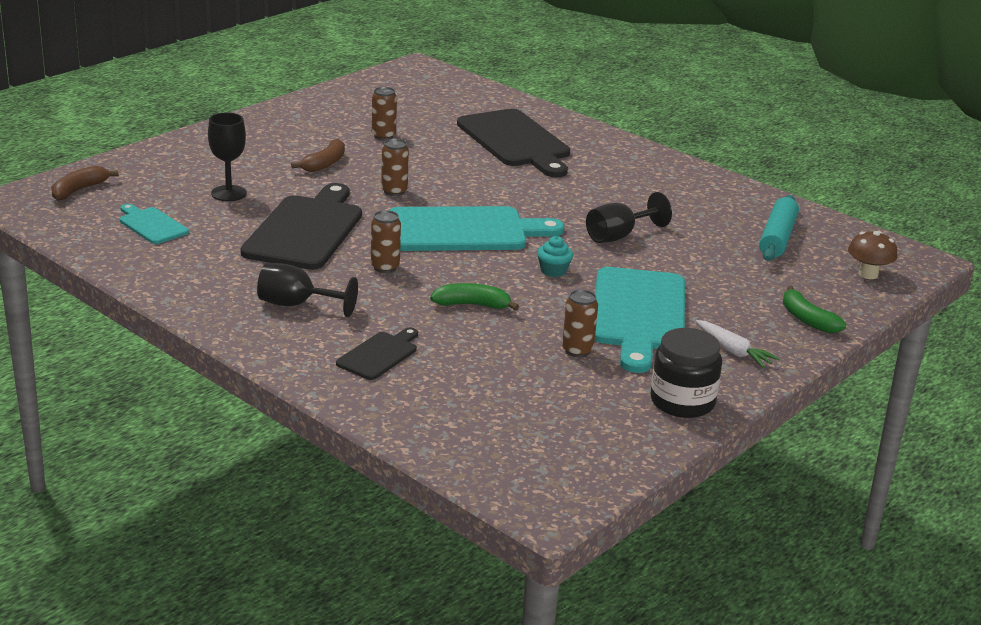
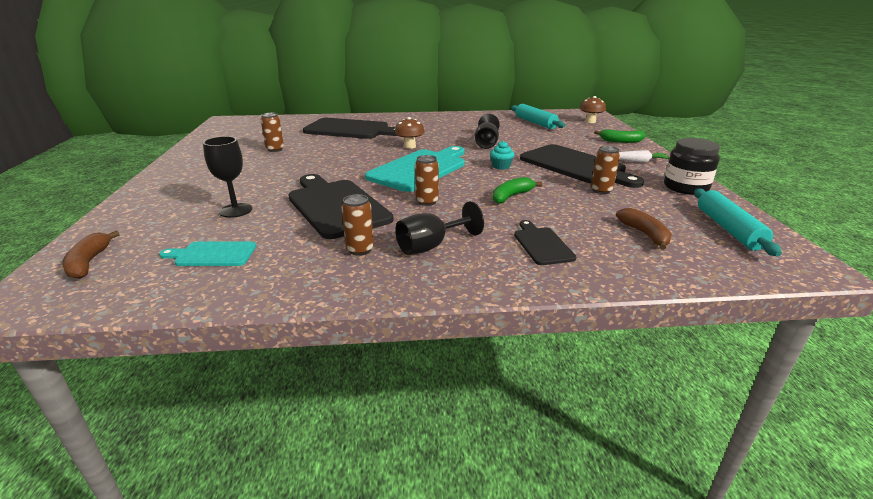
camera: 45 degrees left, 0 degrees up
(324, 164) = (268, 172): brown banana -> brown banana (645, 234)
(394, 191) = (341, 168): brown can -> brown can (360, 250)
(523, 197) = (410, 146): none -> brown mushroom
(581, 449) = (728, 229): none -> turquoise rolling pin
(638, 314) = (575, 166): turquoise cutting board -> black cutting board

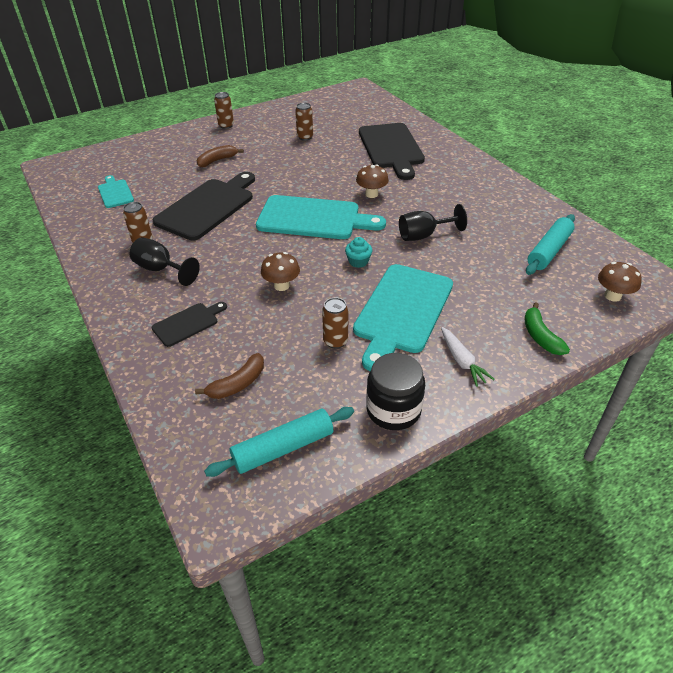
camera: 65 degrees right, 15 degrees up
(89, 262) = (92, 162): brown banana -> brown banana (217, 160)
(236, 210) = (179, 173): black goblet -> none
(427, 202) = (240, 244): brown can -> brown can (226, 126)
(511, 196) = (281, 286): green banana -> brown mushroom
(575, 166) = (402, 311): black cutting board -> turquoise cutting board

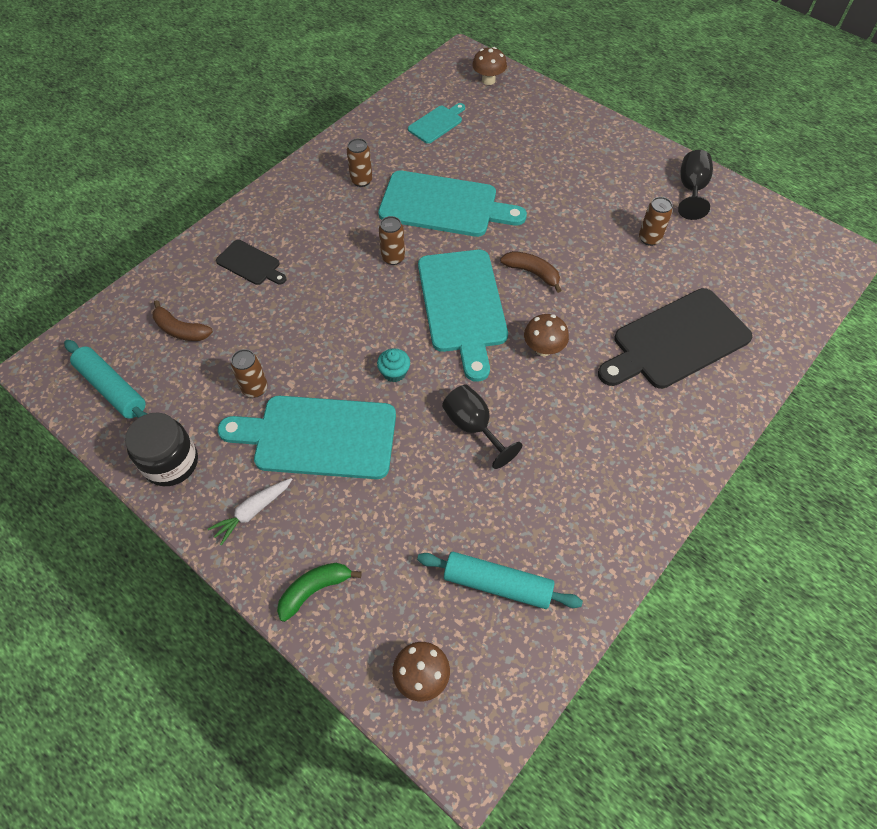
camera: 70 degrees right, 15 degrees up
(161, 269) = (322, 212): black goblet -> black goblet (691, 189)
(208, 207) = (444, 205): black cutting board -> turquoise cutting board
(217, 160) = (544, 176): brown banana -> brown banana (532, 273)
(226, 126) = (631, 153): brown can -> brown can (393, 258)
(281, 286) = (328, 316): brown mushroom -> brown mushroom (488, 80)

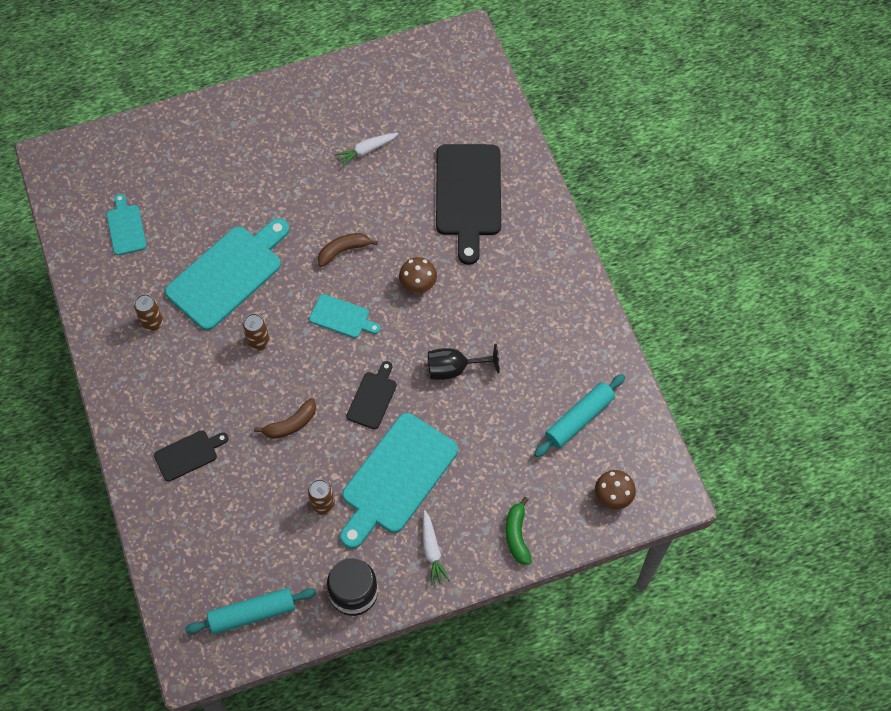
camera: 60 degrees left, 5 degrees up
(180, 330) = (225, 538): brown banana -> brown banana (291, 424)
(394, 372) = (373, 398): turquoise cupcake -> black cutting board
(462, 306) = (342, 317): turquoise cutting board -> turquoise cutting board, size x0.50
(488, 80) = (101, 157): brown mushroom -> none
(649, 238) = (366, 151): brown can -> white carrot
(691, 189) = (339, 90): black goblet -> none

